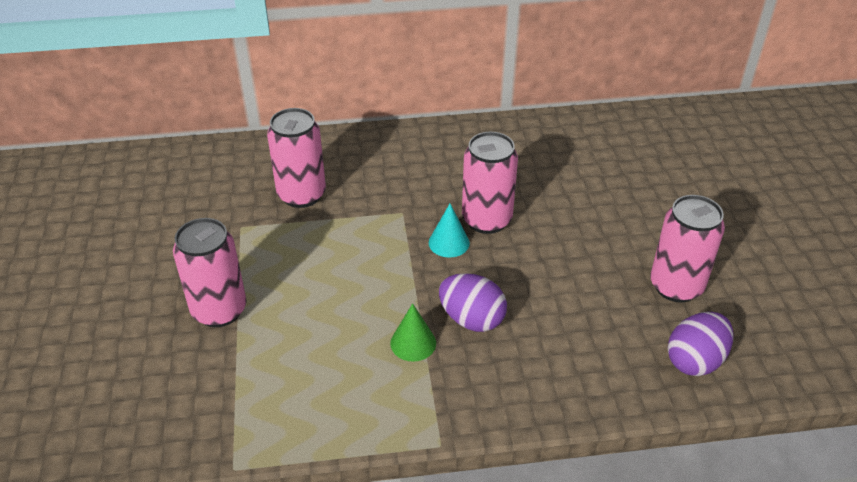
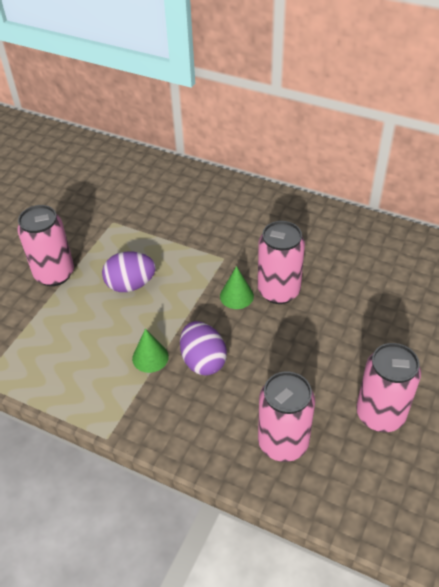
camera: 35 degrees right, 5 degrees up
(301, 195) = (168, 215): pink can -> pink can (283, 443)
(449, 242) = (236, 296): turquoise cone -> green cone
(695, 360) = (340, 481): purple egg -> purple egg (130, 285)

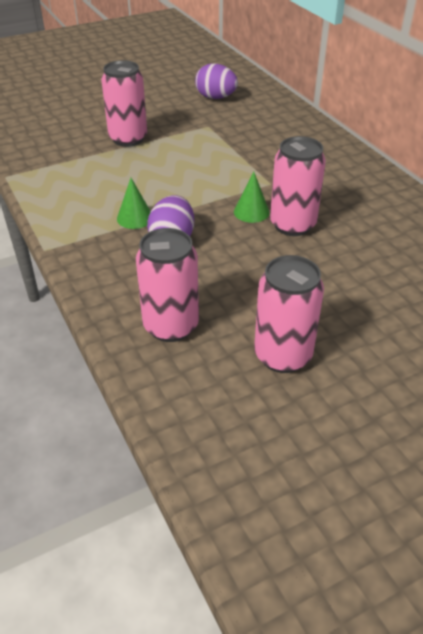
camera: 35 degrees right, 5 degrees down
(130, 285) = (175, 168): purple egg -> purple egg (216, 97)

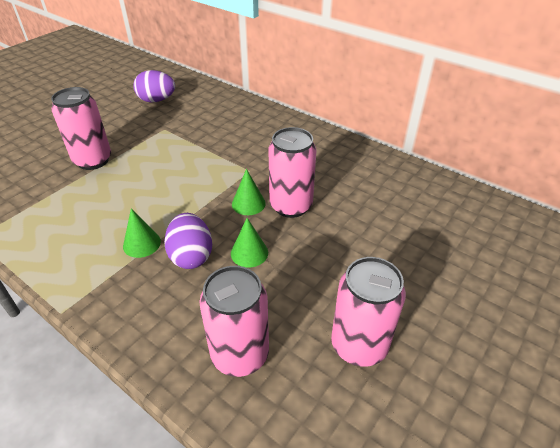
camera: 25 degrees left, 0 degrees up
(226, 252) = (249, 253): none -> green cone

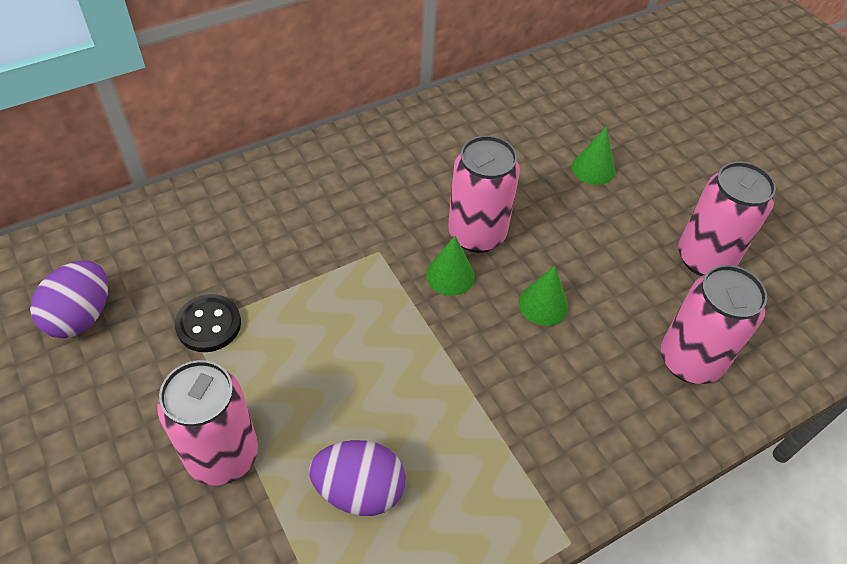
camera: 70 degrees left, 10 degrees up
(142, 243) = (475, 420): green cone -> green cone (593, 168)
(168, 133) = (209, 325): none -> black button
(191, 256) = (524, 367): purple egg -> purple egg (359, 490)

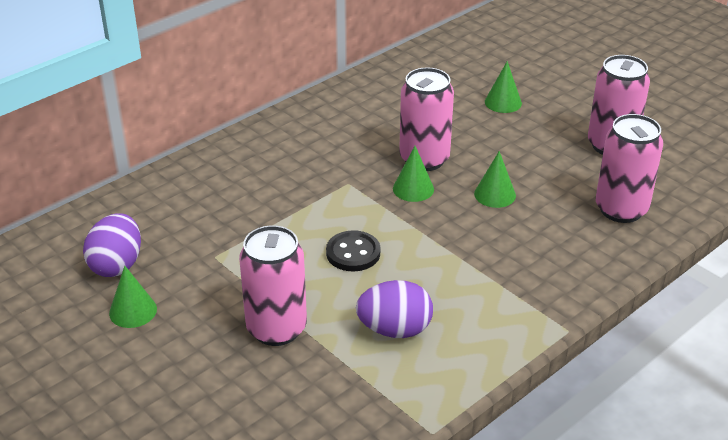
camera: 10 degrees left, 15 degrees down
(72, 389) = (133, 311): none -> green cone
(209, 325) = (228, 252): black button -> black button (353, 253)

